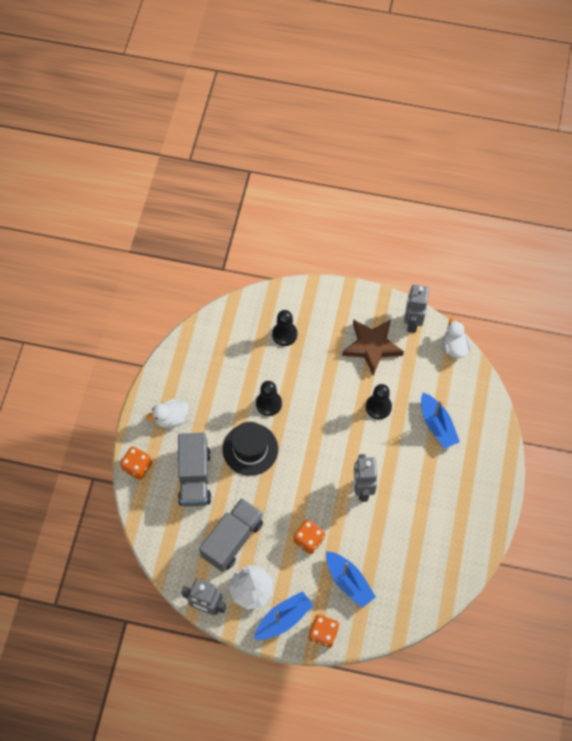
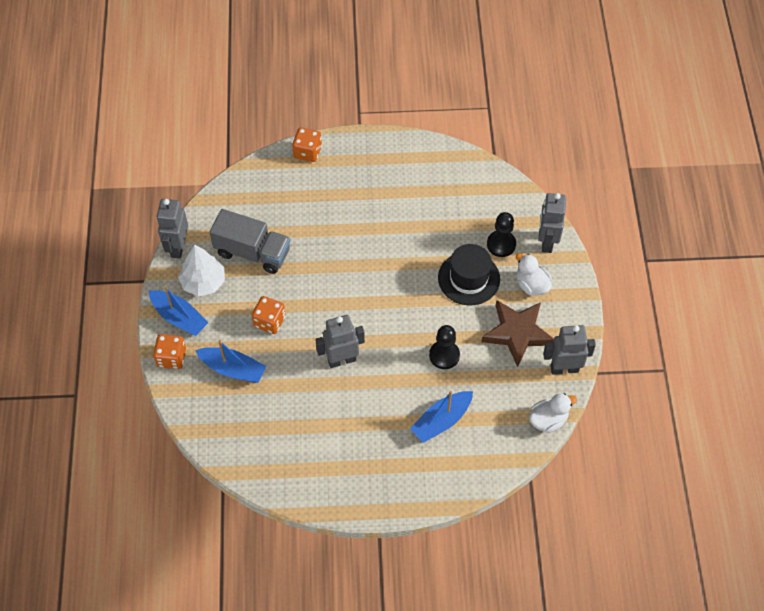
camera: 75 degrees right, 5 degrees down
(171, 418) = (369, 166): white duck -> white duck (531, 285)
(194, 477) = (311, 203): grey truck -> none
(250, 449) = (356, 244): black hat -> black hat (469, 278)
(269, 404) = (413, 249): black pawn -> none
(292, 299) = (547, 242): none -> grey robot
(348, 581) = (233, 369): blue boat -> blue boat turned 105 degrees counterclockwise

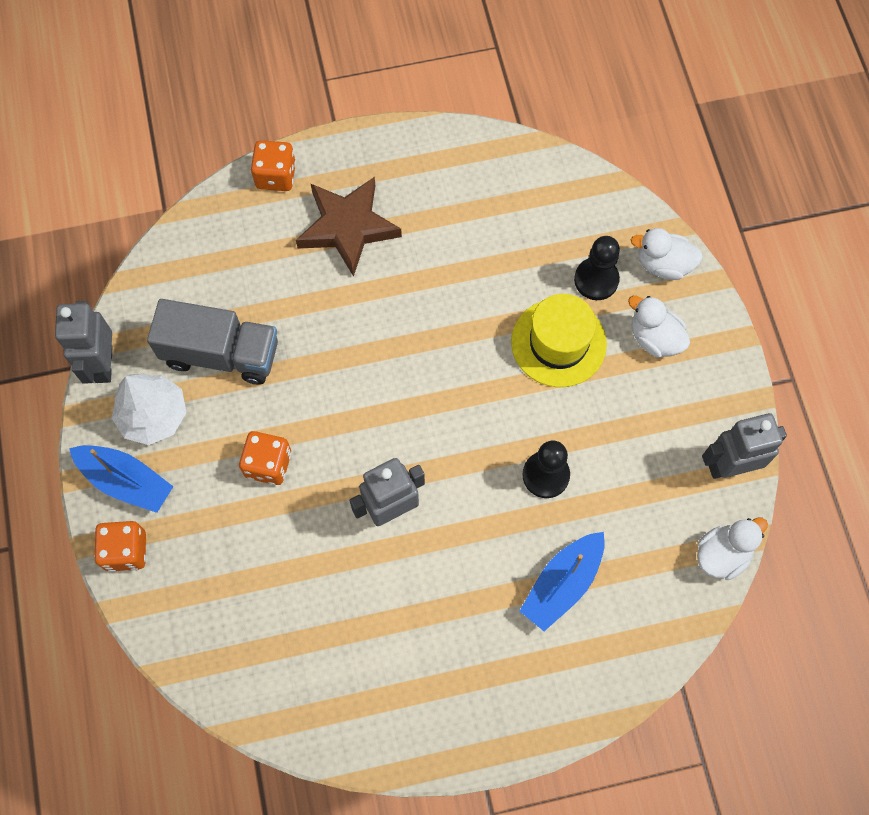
camera: 10 degrees left, 10 degrees up
(233, 369) = (225, 554): blue boat -> none
(469, 278) = (558, 343): black hat -> yellow hat
(517, 333) = (648, 420): brown star -> brown star (348, 227)
(547, 242) = (663, 264): grey robot -> white duck

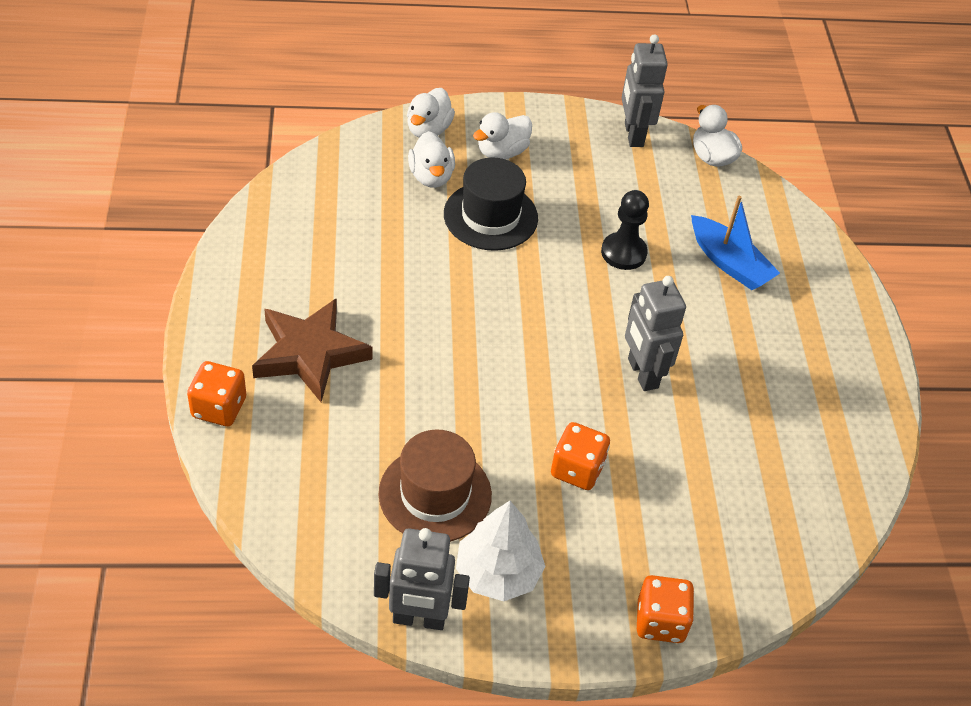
camera: 85 degrees left, 20 degrees down
(126, 481) = (576, 611): blue boat -> none
(221, 354) = (435, 494): grey truck -> brown hat
(558, 343) = (490, 216): yellow hat -> black hat
(596, 280) = (431, 177): black pawn -> white duck

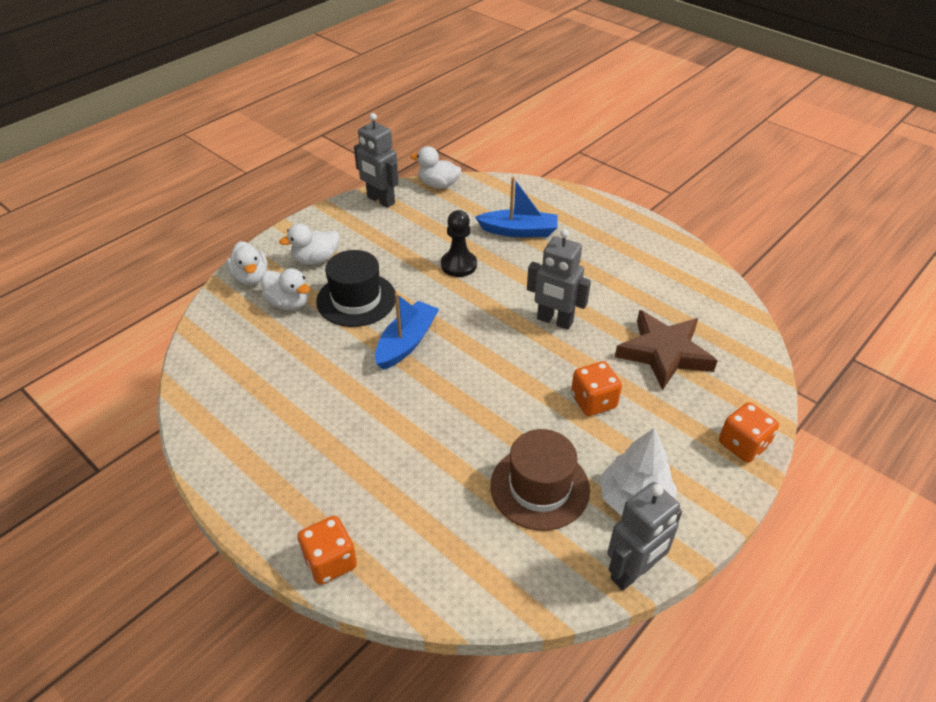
camera: 40 degrees left, 5 degrees down
(309, 353) = (348, 470): brown star -> brown star (664, 353)
(484, 288) = (406, 342): none -> blue boat
(502, 152) = (315, 259): white duck -> white duck turned 60 degrees clockwise

